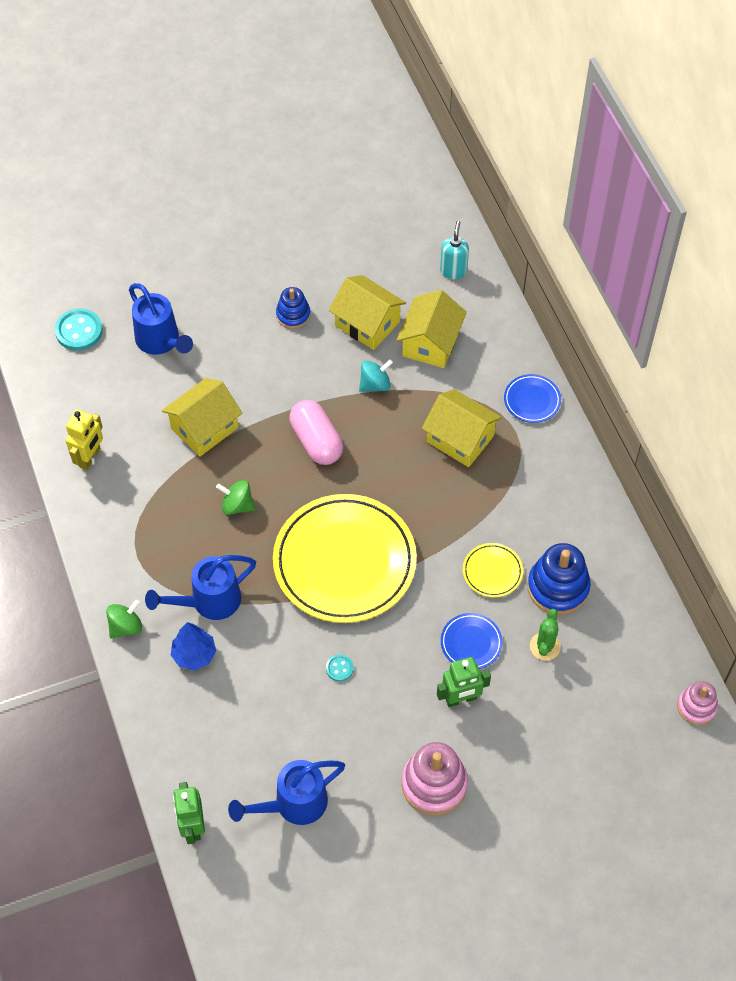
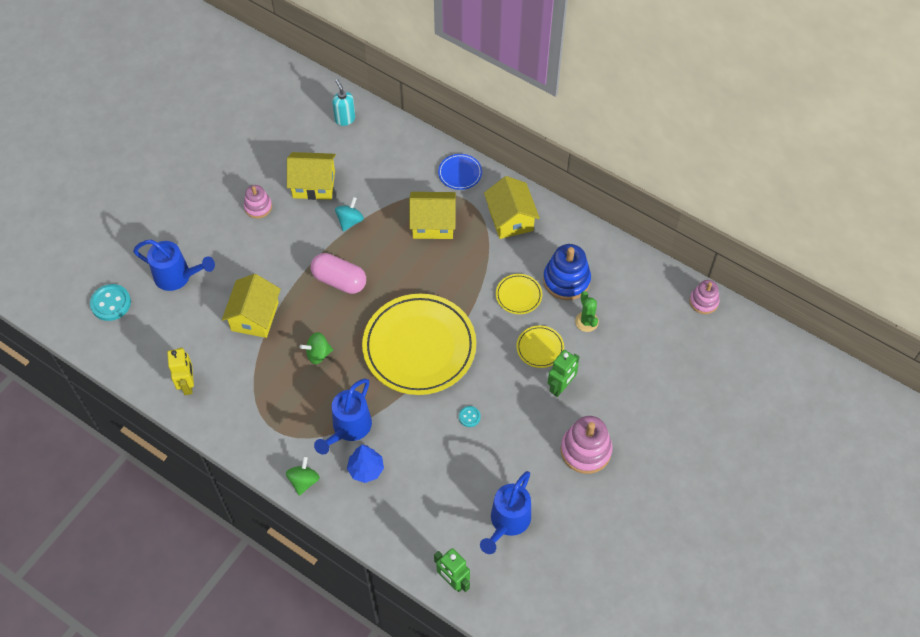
camera: 35 degrees left, 0 degrees up
(293, 315) = (258, 207): blue stacking toy -> pink stacking toy
(430, 343) = (366, 173): yellow house -> yellow house (510, 219)
(471, 643) = (540, 348): blue plate -> yellow plate

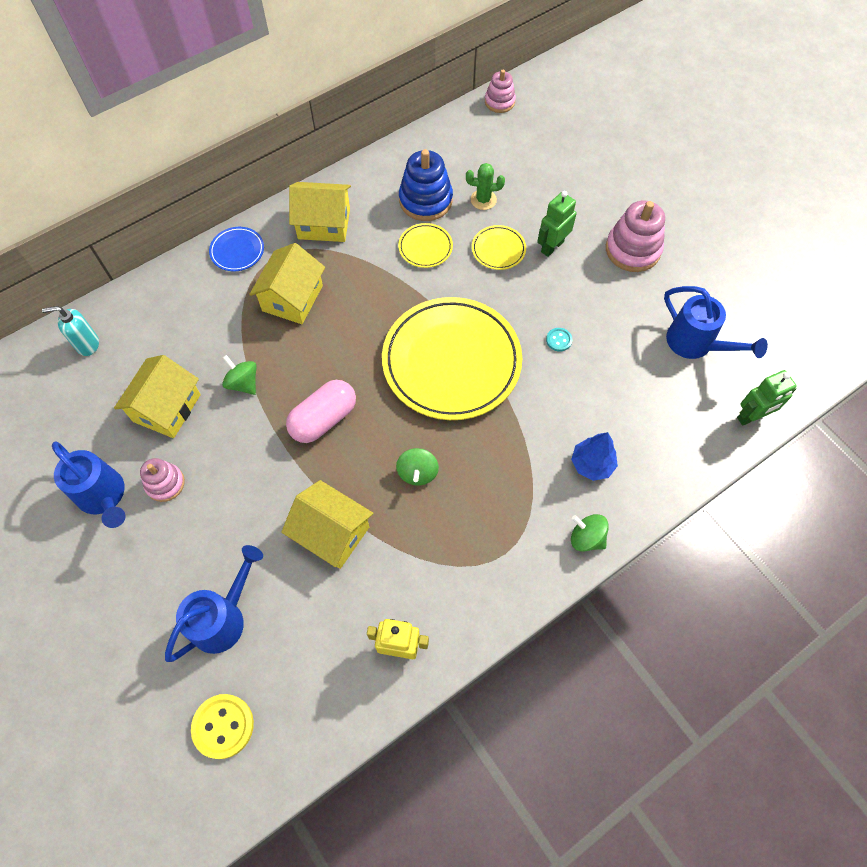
camera: 70 degrees left, 5 degrees up
(111, 303) = (223, 726): turquoise button -> yellow button
(348, 428) = (532, 467): blue watering can -> blue watering can (104, 496)
(350, 221) = (243, 383): turquoise spinning top -> green spinning top
(561, 387) = (552, 246): green robot -> green robot turned 105 degrees counterclockwise

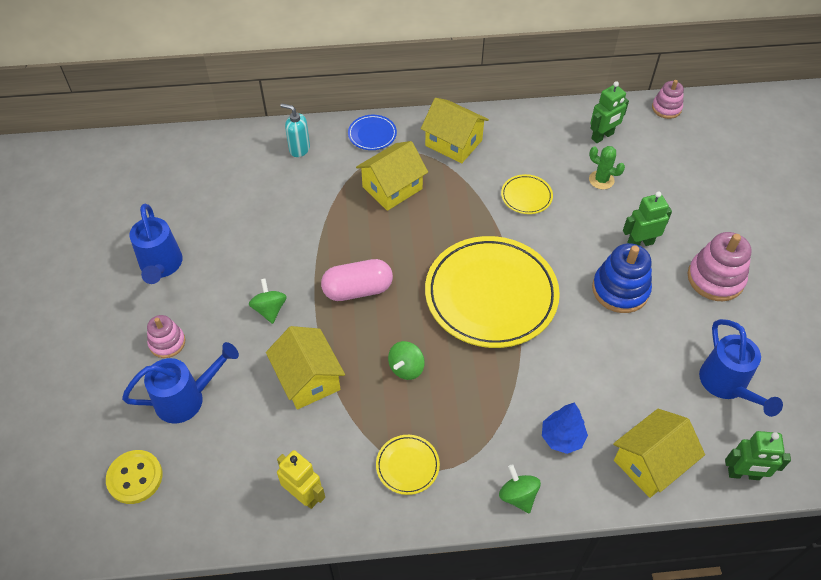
camera: 30 degrees right, 10 degrees down
(87, 344) = (219, 154): turquoise soap dispenser -> turquoise soap dispenser (299, 149)
(165, 483) = (209, 278): pink stacking toy -> pink stacking toy (167, 342)
(167, 408) = (246, 225): yellow house -> yellow house (651, 463)
(243, 383) = (313, 233): green spinning top -> green spinning top (269, 309)
(425, 200) = (550, 160): blue stacking toy -> blue stacking toy (620, 290)
(459, 155) = (602, 136): none -> green robot
(498, 249) = (589, 225): yellow plate -> yellow plate (407, 466)
(559, 340) = (597, 322): turquoise button -> none

